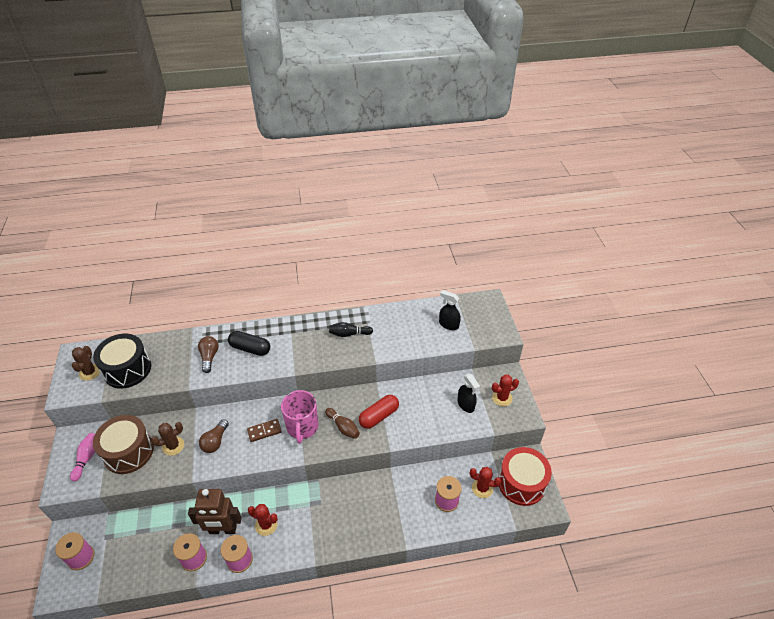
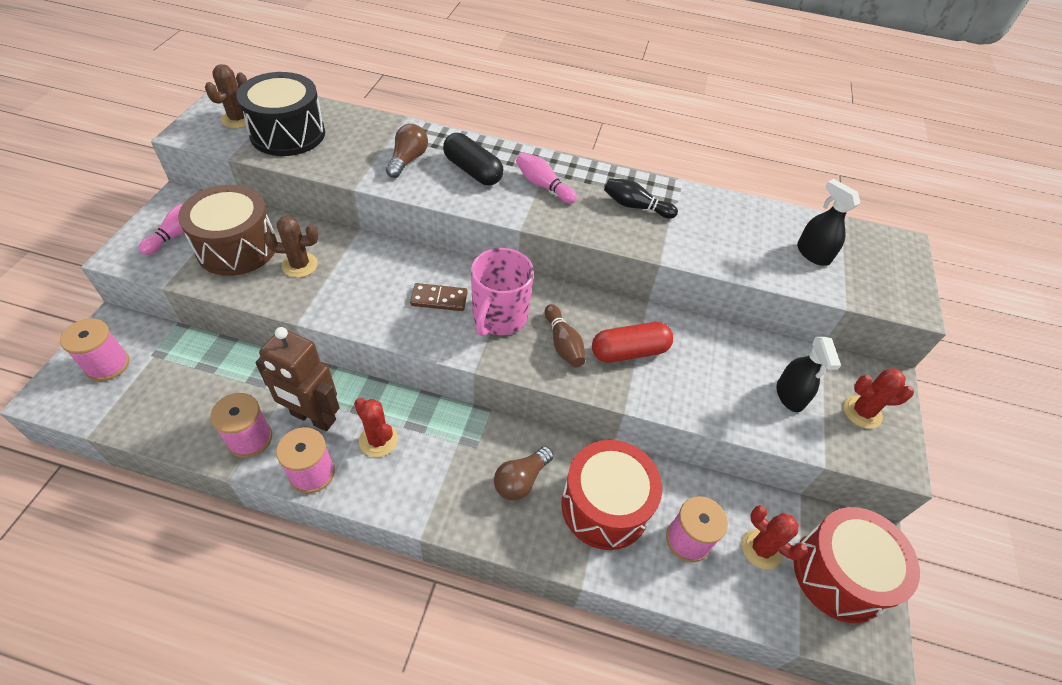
camera: 20 degrees right, 5 degrees up
(215, 441) = (361, 284): brown light bulb -> brown light bulb (521, 480)
(294, 342) = (543, 186): none -> pink bowling pin
(400, 503) = (605, 506): none -> red drum

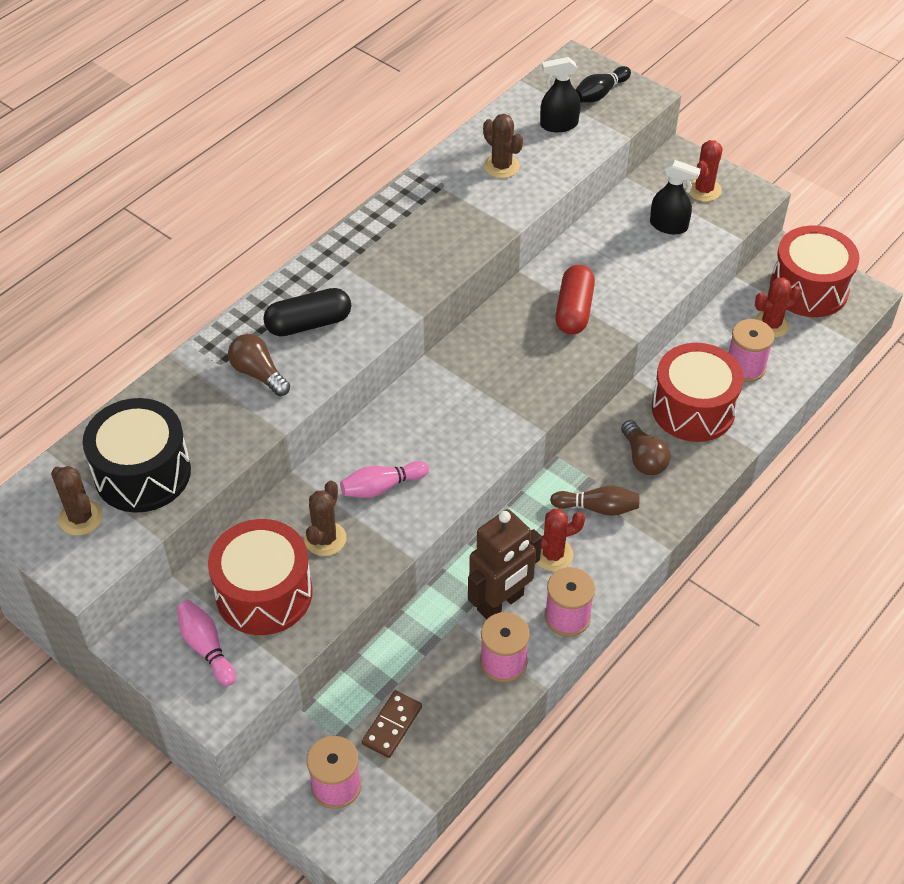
camera: 60 degrees left, 0 degrees up
(237, 248) = (264, 593): brown drum -> red drum
(439, 299) = (438, 431): brown domino -> brown domino (392, 725)
(499, 317) = (486, 391): pink mug -> none
(543, 186) = (364, 275): pink bowling pin -> pink bowling pin (382, 487)
(563, 344) = (542, 354): brown bowling pin -> brown bowling pin (598, 508)
(635, 206) = (434, 217): black bowling pin -> black bowling pin (599, 94)
(728, 231) = (501, 166): none -> brown cactus

